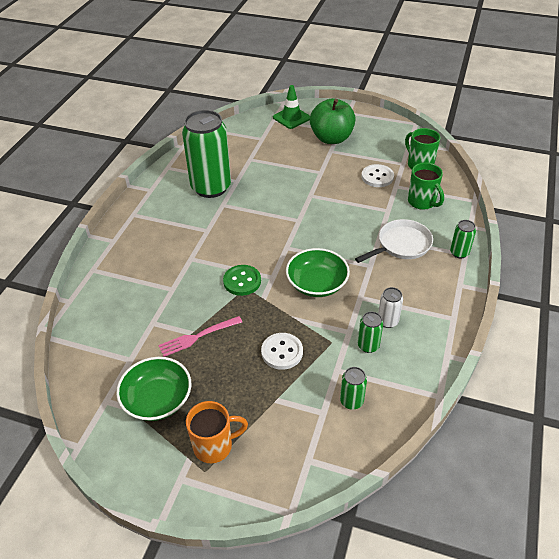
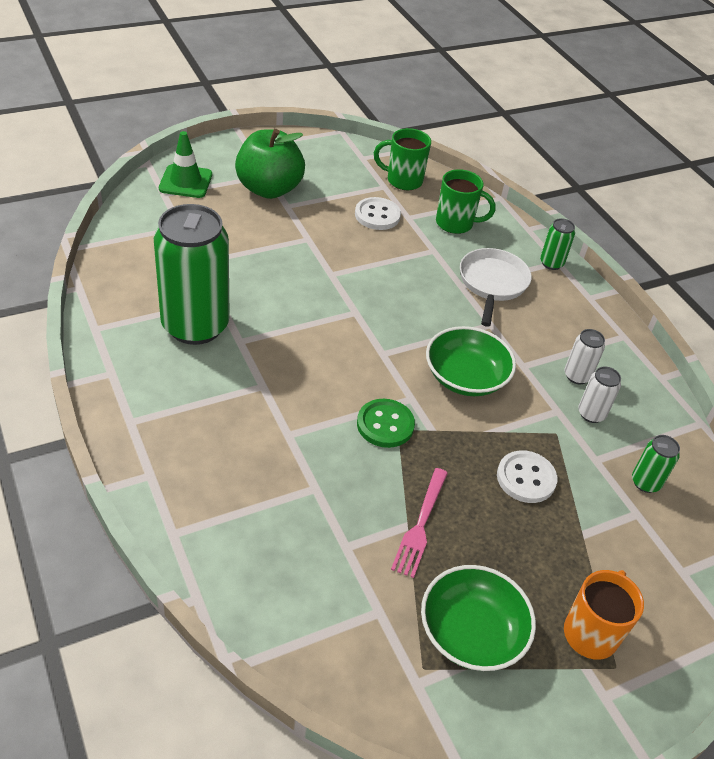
camera: 50 degrees left, 0 degrees up
(368, 345) = (591, 414): green can -> white can

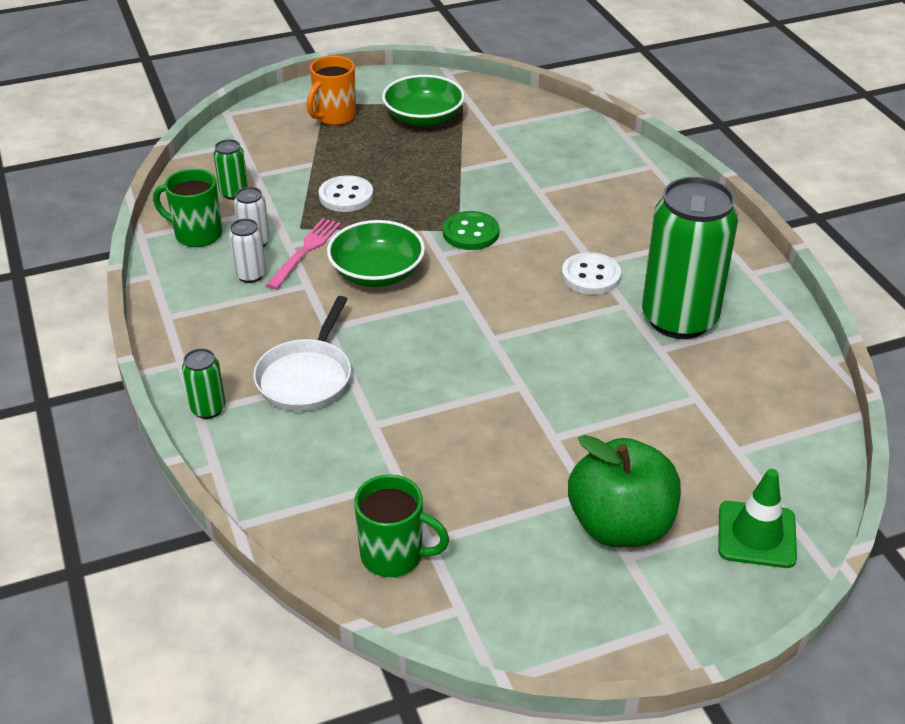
camera: 170 degrees left, 5 degrees down
(377, 215) = (448, 481): white button -> white button (591, 276)
(420, 525) = (450, 168): pink fork -> pink fork (305, 251)
(455, 224) = (327, 470): green mug -> green mug (197, 234)

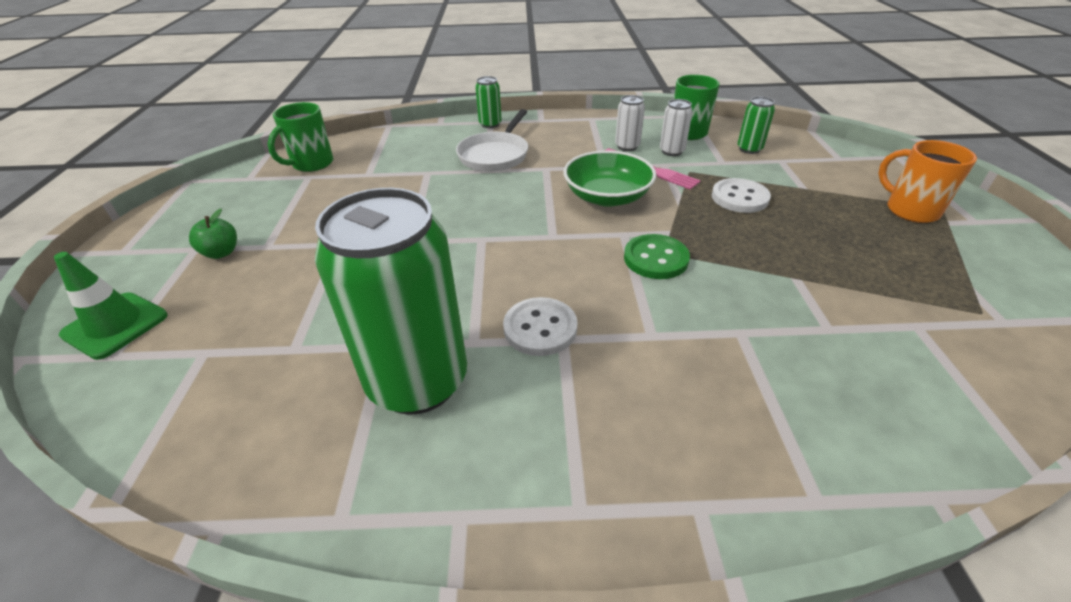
camera: 110 degrees right, 0 degrees up
(306, 377) = (495, 155): white pan -> white pan turned 105 degrees counterclockwise
(423, 118) = (928, 271): green bowl -> none
(620, 526) = (221, 253): green apple -> green apple, size x0.45

